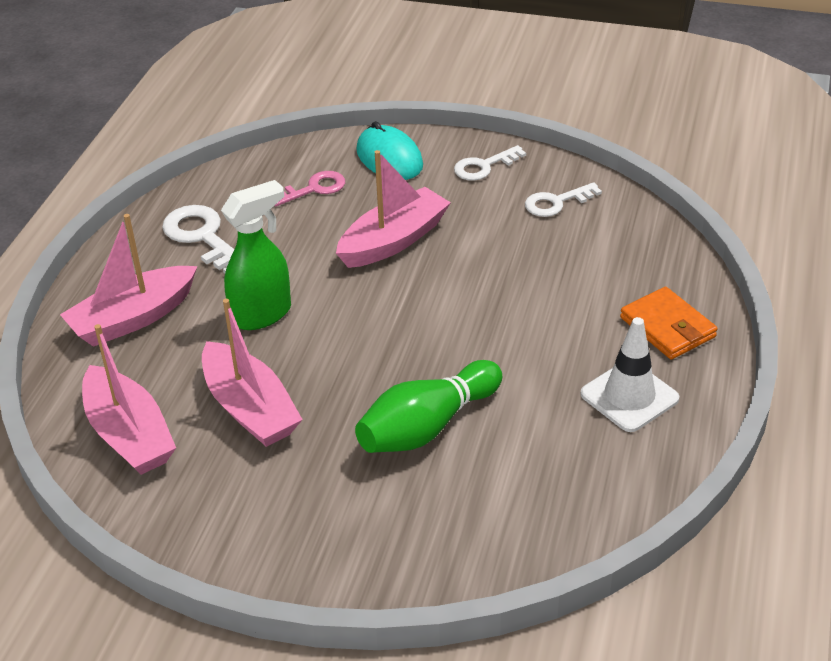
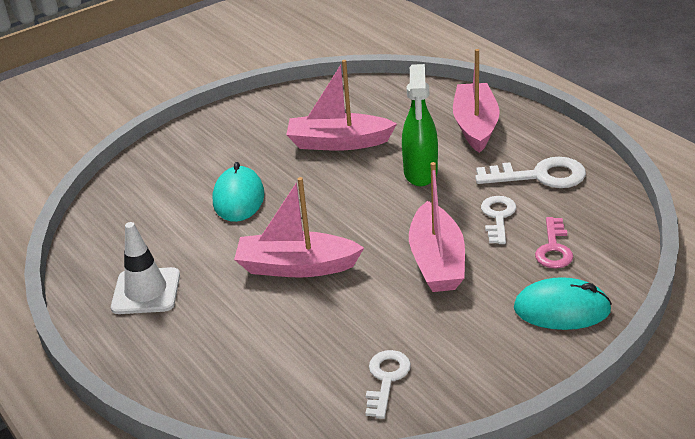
camera: 130 degrees right, 5 degrees down
(129, 435) = (370, 100): pink boat -> pink boat (296, 266)
(427, 426) = (238, 198): green bowling pin -> turquoise mouse
(484, 166) = (489, 362): white key -> white key (498, 217)
(667, 327) = (173, 350): orange wallet -> none

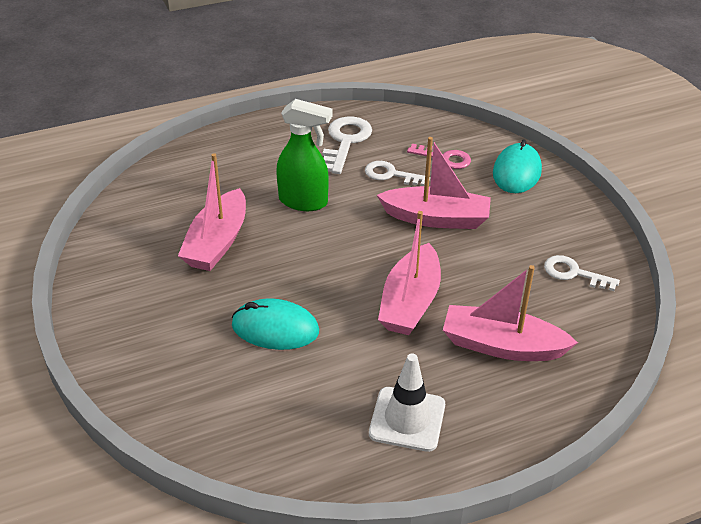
camera: 80 degrees left, 5 degrees up
(475, 126) = (247, 156): pink boat -> pink boat (502, 346)

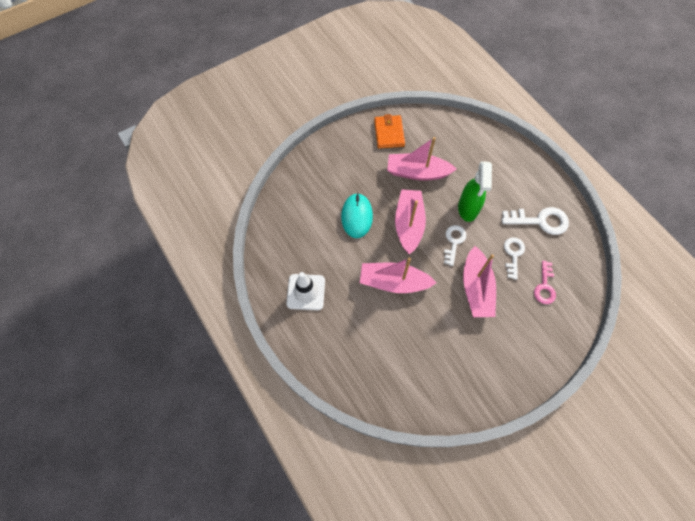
camera: 80 degrees right, 25 degrees up
(123, 262) = (389, 133): none -> orange wallet
(502, 346) = (369, 337): pink boat -> pink boat (408, 224)
(516, 172) = (546, 337): turquoise mouse -> none
(574, 273) = (446, 380): white key -> white key (454, 242)

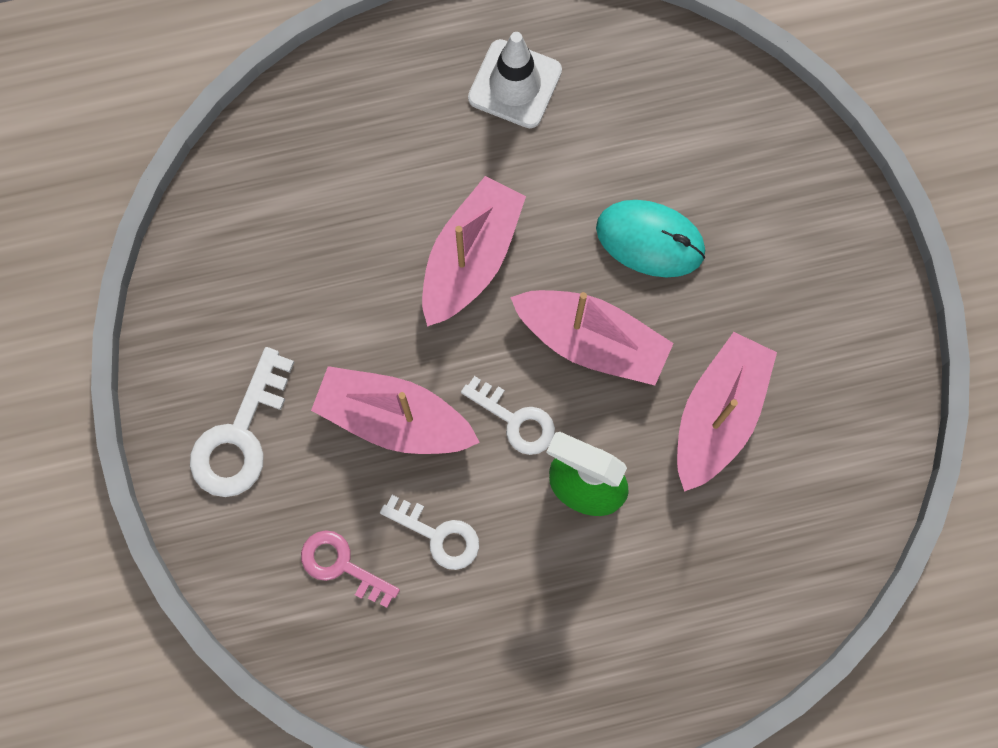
camera: 110 degrees right, 10 degrees up
(389, 133) = (850, 394): orange wallet -> none
(540, 221) = (495, 638): white key -> white key (240, 435)

